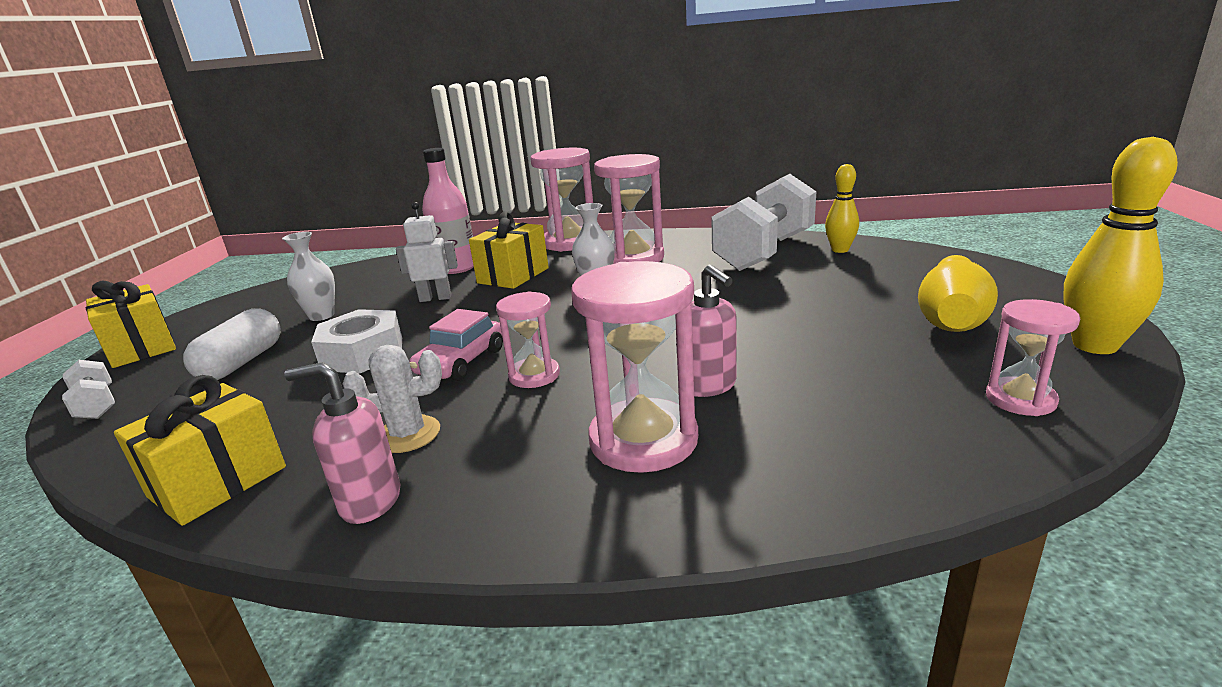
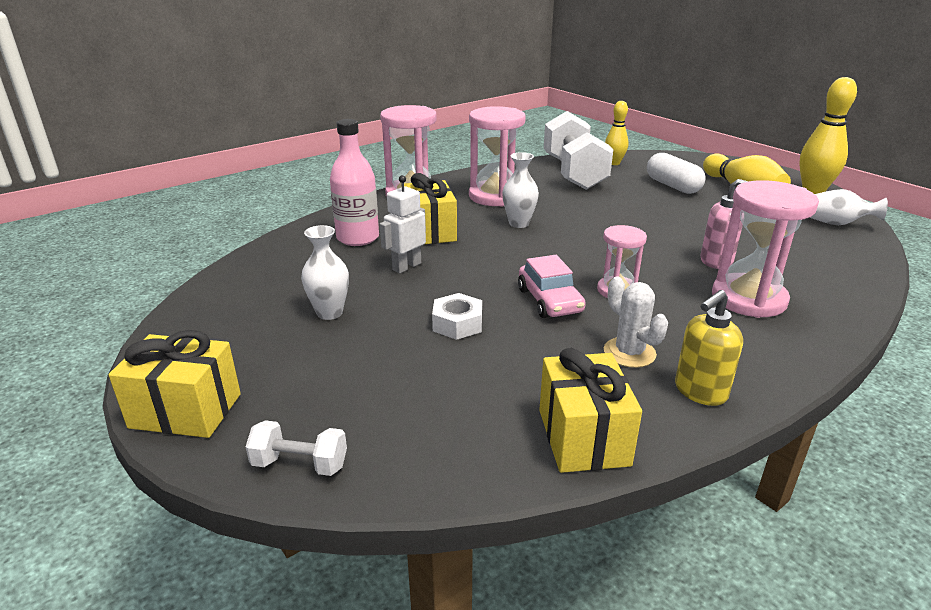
camera: 45 degrees left, 5 degrees up
(242, 362) = (358, 372): white capsule -> white capsule (673, 186)
(363, 354) = (457, 324): white nut -> white nut, size x0.67
(370, 501) = (700, 392): pink soap dispenser -> yellow soap dispenser
(408, 434) = (629, 353): white cactus -> white cactus turned 75 degrees counterclockwise
(1020, 399) = (835, 223): pink hourglass -> white vase

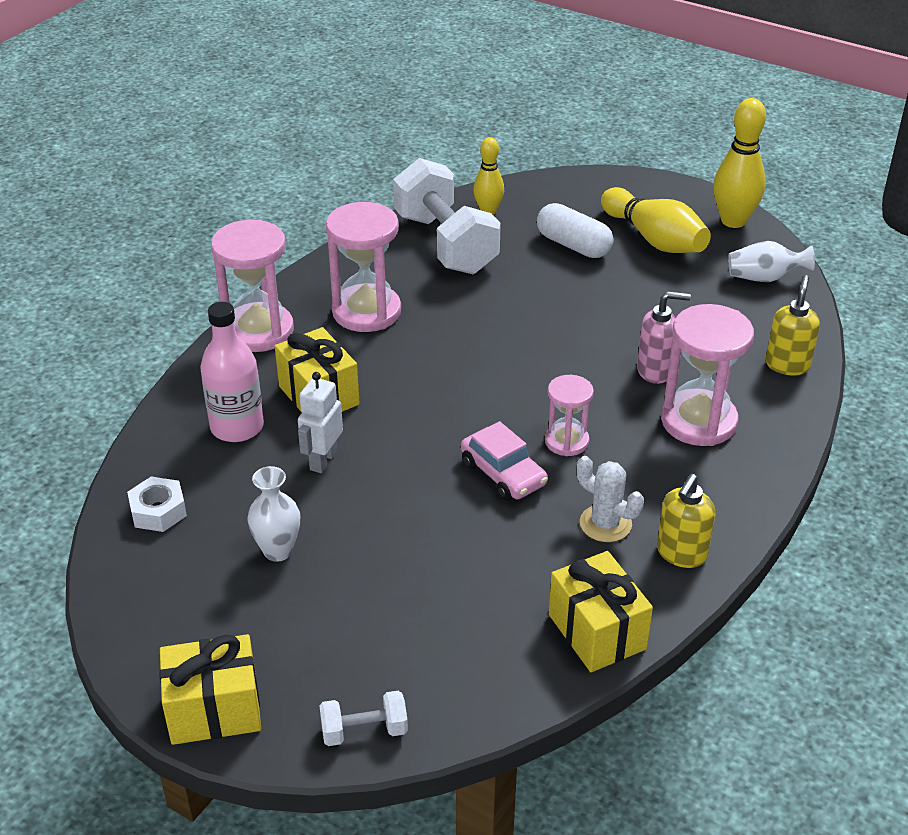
camera: 20 degrees left, 10 degrees up
(457, 324) = (423, 530): white nut -> white nut (158, 511)
(519, 223) = (418, 357): white vase -> none
(848, 277) = (787, 365): none -> yellow soap dispenser

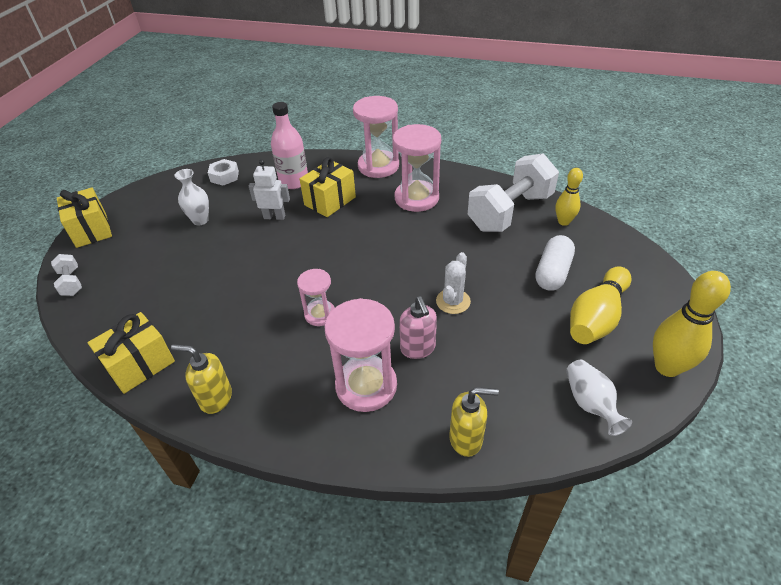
camera: 75 degrees right, 5 degrees up
(503, 474) = (280, 291): pink car -> none
(605, 524) = (240, 350): white cactus -> white cactus (453, 301)

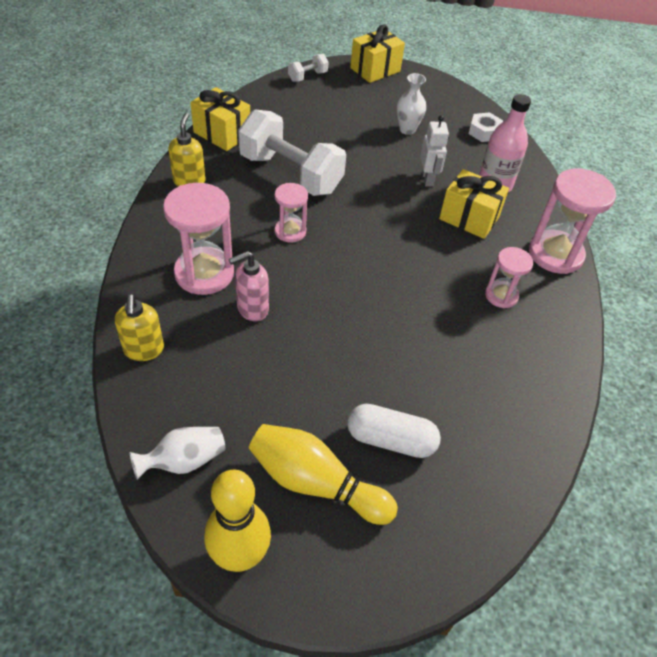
camera: 75 degrees right, 5 degrees up
(416, 198) = (501, 295): pink hourglass -> pink hourglass, size x0.57
(453, 301) = (323, 336): white cactus -> none
(510, 212) = (505, 397): white dumbbell -> white dumbbell (290, 174)
(563, 222) = (503, 462): yellow bowling pin -> none

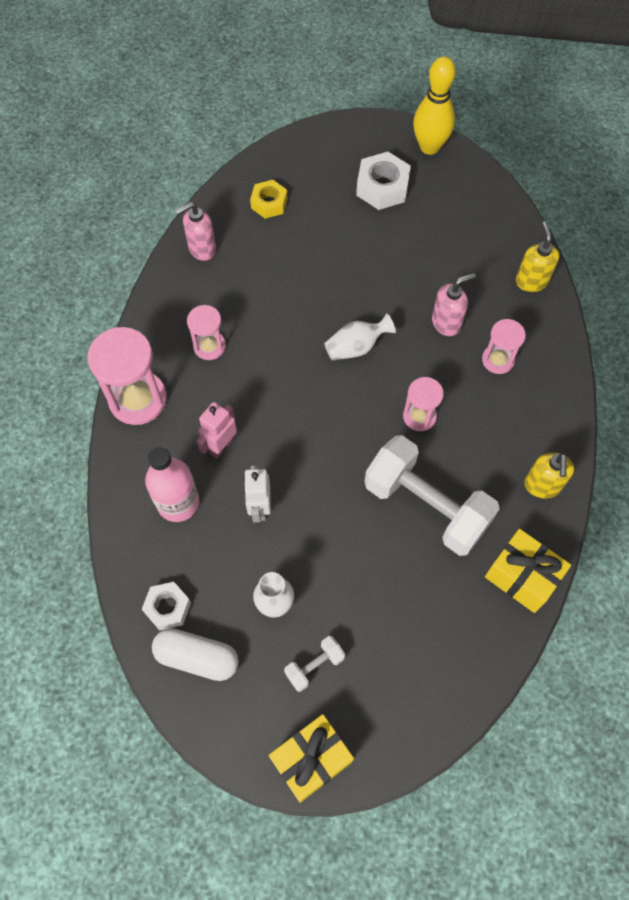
camera: 175 degrees left, 15 degrees up
(184, 461) = (477, 199): white vase -> white vase (356, 347)
(204, 273) = (498, 360): pink hourglass -> pink hourglass, size x0.57
(307, 76) = (418, 729): white dumbbell -> white dumbbell (314, 666)
(316, 483) = (382, 187): yellow bowling pin -> white nut
(390, 440) = (327, 216): white capsule -> white capsule (197, 657)
(469, 218) = (221, 446): yellow gift -> pink robot
(470, 461) = (269, 203): none -> yellow nut
(540, 399) = (202, 249): none -> pink soap dispenser

